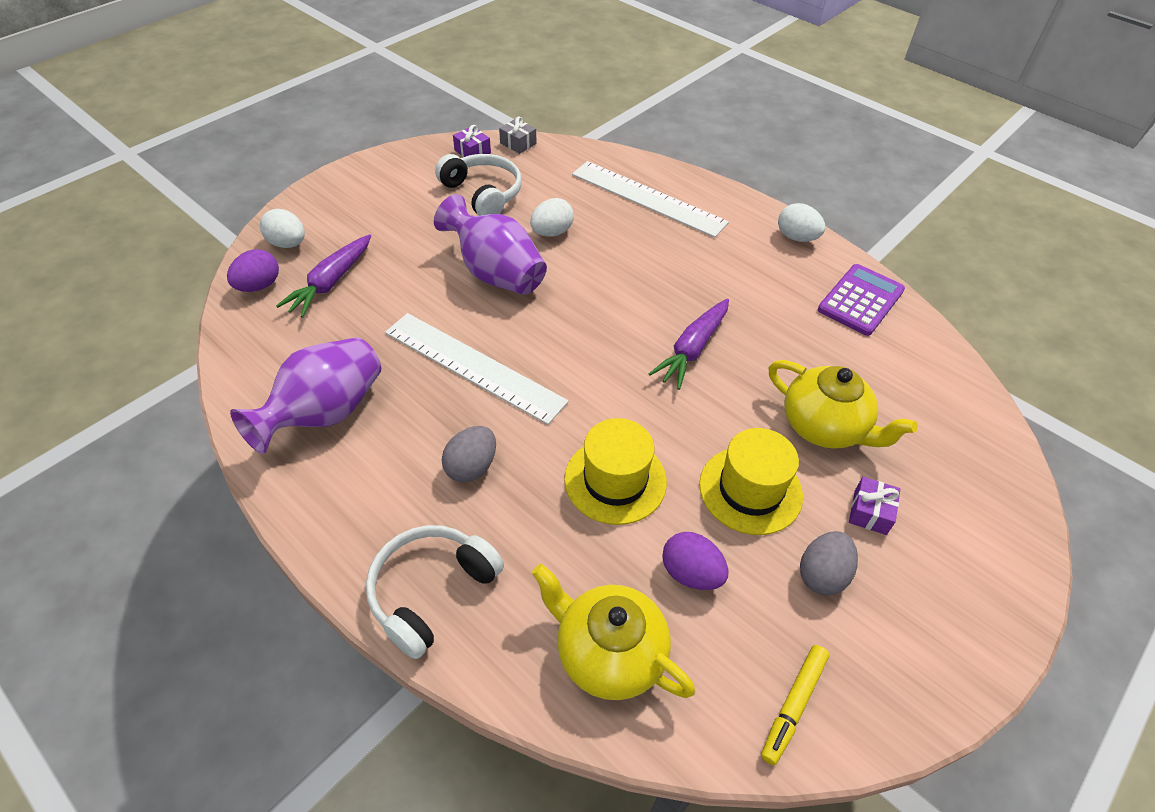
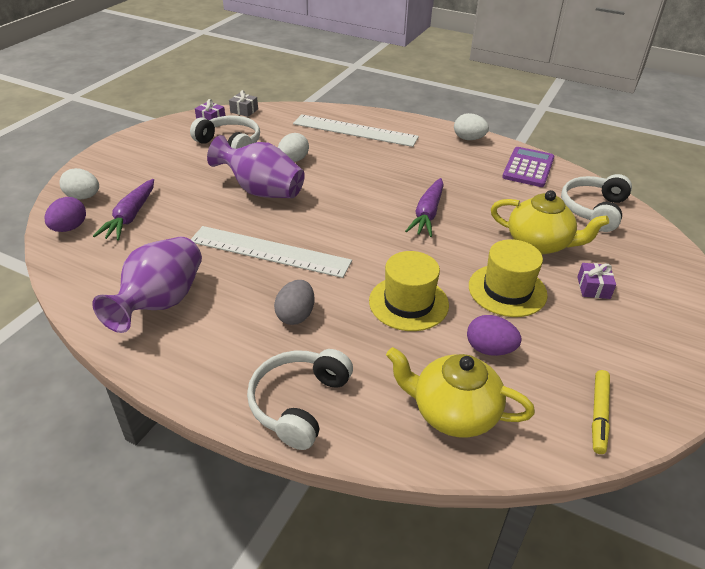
camera: 15 degrees left, 10 degrees down
(822, 574) = (580, 331): grey egg -> none
(925, 387) = (594, 210): none -> white headphones

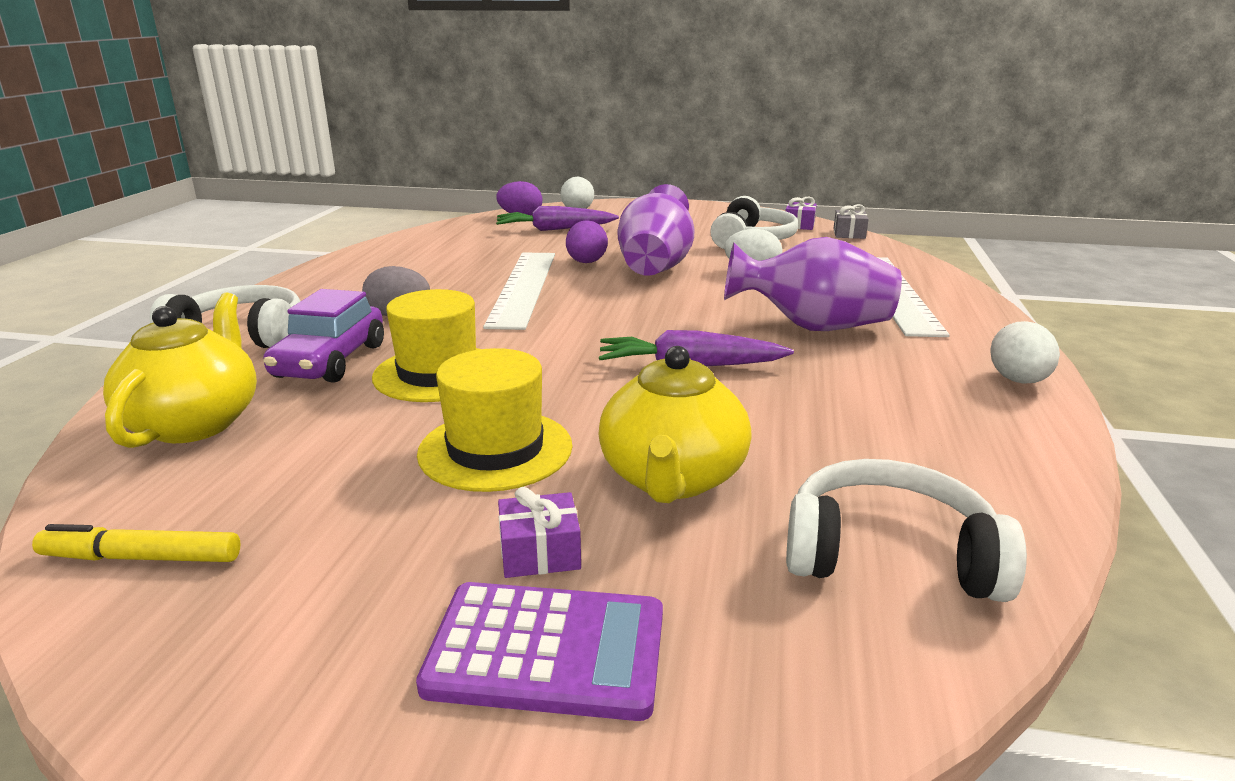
camera: 75 degrees right, 15 degrees down
(161, 302) = (411, 261): purple vase -> purple vase (812, 327)
(372, 351) = (330, 361): none -> purple car
(489, 349) = (331, 442): purple egg -> purple egg (586, 262)
(528, 168) = (987, 453): purple calculator -> purple calculator (547, 651)

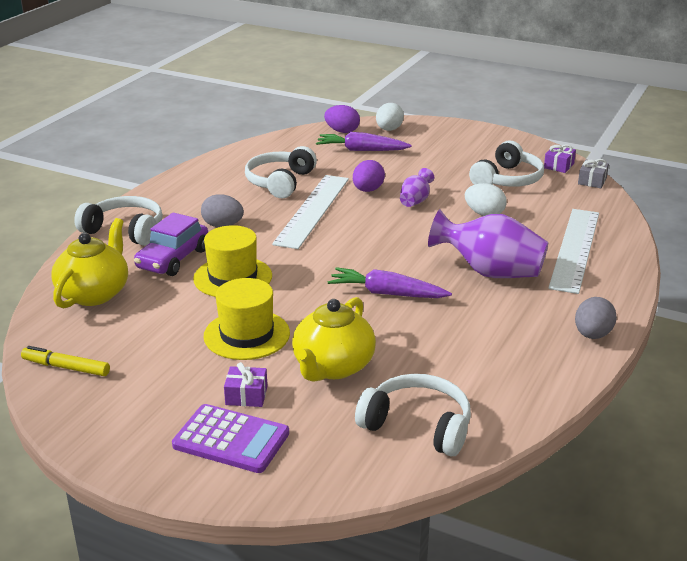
camera: 15 degrees right, 5 degrees up
(463, 265) = (280, 182): none -> white headphones
(655, 267) = (415, 201): purple vase -> purple vase, size x0.50
(1018, 381) = (592, 335): white egg -> grey egg

